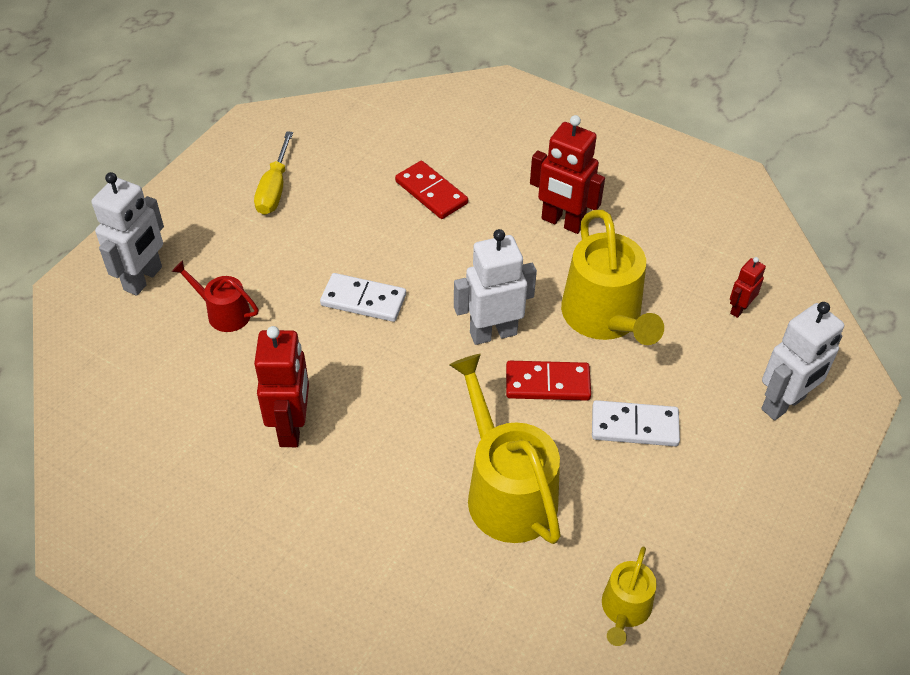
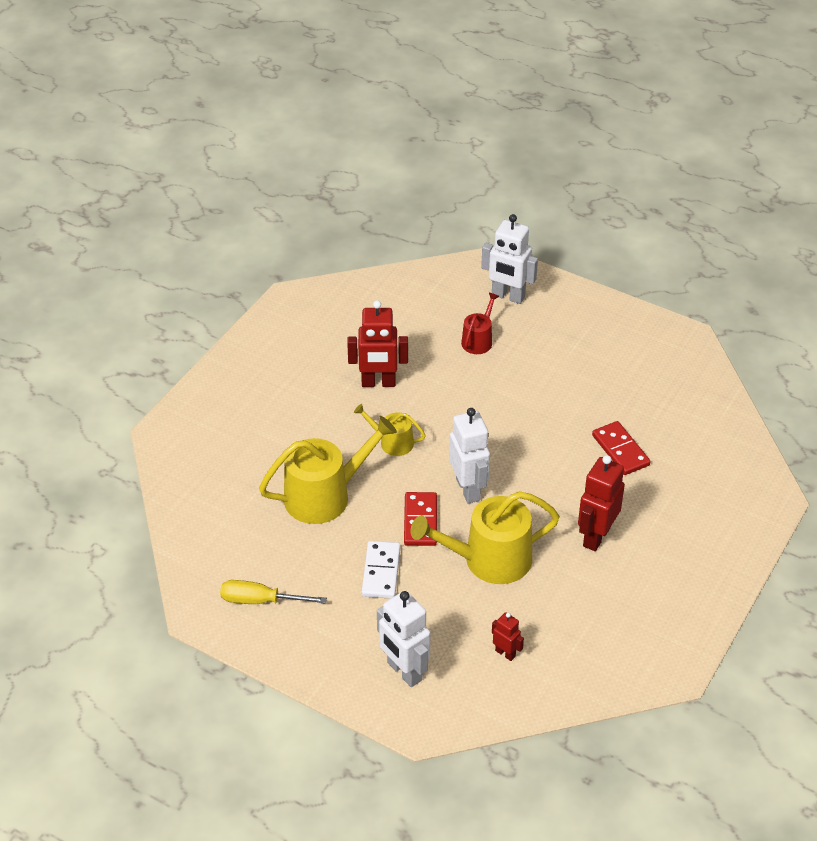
camera: 90 degrees right, 5 degrees down
(274, 189) = (610, 356): yellow screwdriver -> yellow screwdriver (260, 600)
(363, 300) = (497, 414): white domino -> none
(431, 192) = (620, 450): red domino -> red domino turned 75 degrees counterclockwise
(625, 609) = (230, 556): yellow watering can -> yellow watering can (392, 442)

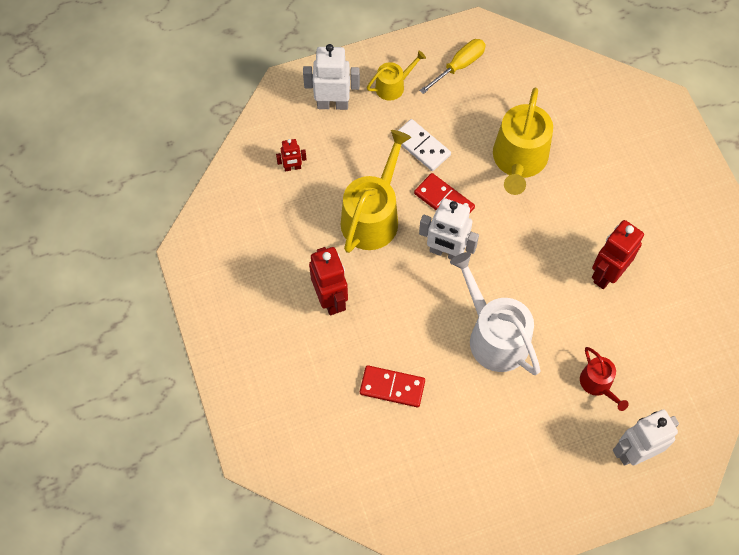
camera: 130 degrees right, 20 degrees up
(392, 442) = (535, 238): yellow watering can -> yellow watering can (393, 86)
(507, 417) = (494, 336): none -> white watering can

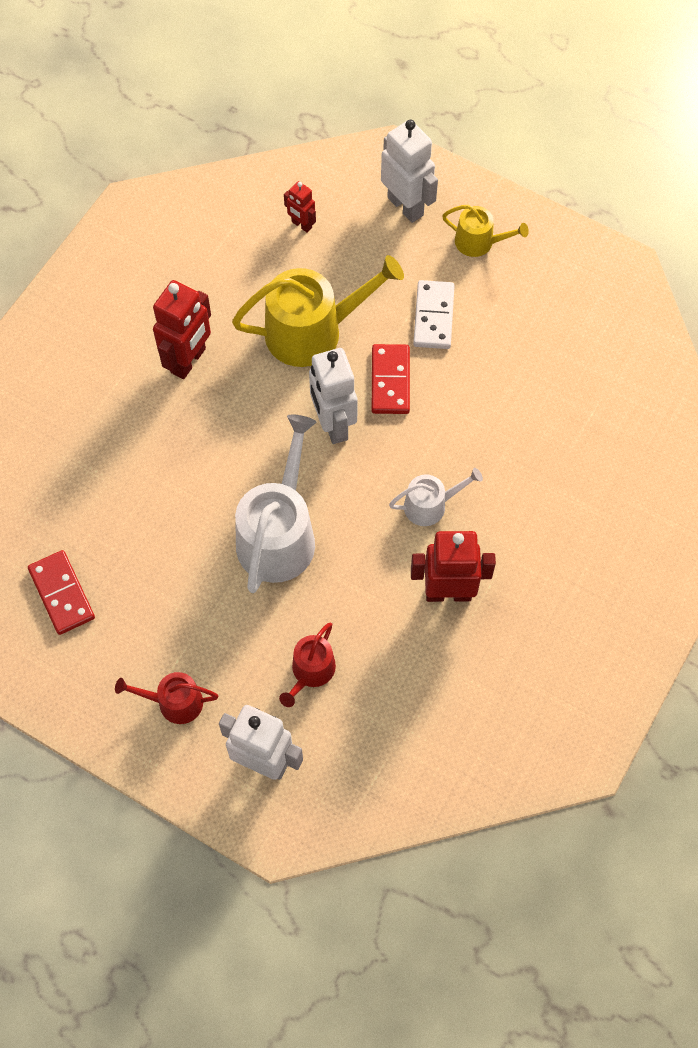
camera: 50 degrees right, 0 degrees up
(392, 387) = (141, 482): red domino -> red domino (62, 593)
(459, 66) = (563, 283): yellow screwdriver -> none
(519, 160) = (505, 416): yellow watering can -> none
(543, 241) = (430, 505): none -> white watering can
(558, 475) = (174, 702): none -> red watering can

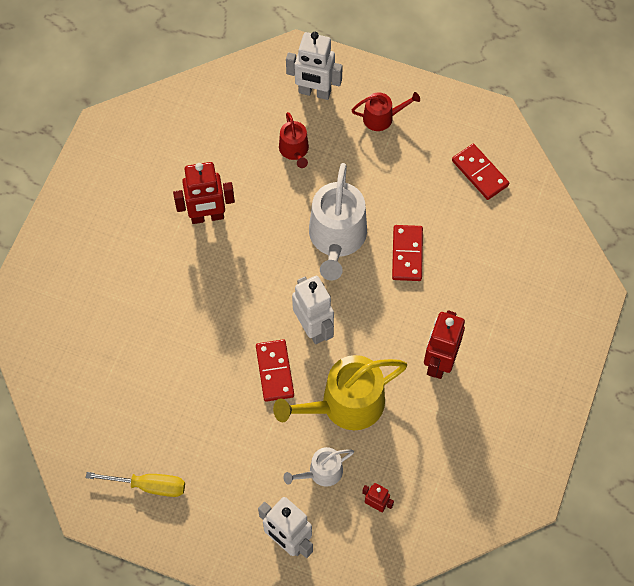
camera: 170 degrees right, 0 degrees up
(191, 498) = (407, 254): none -> red domino
(311, 671) = (294, 150): red watering can -> red watering can turned 150 degrees clockwise
(430, 505) = (229, 277): white watering can -> white watering can (321, 472)
(434, 317) = (248, 434): white domino -> none
(479, 242) = (218, 514): yellow watering can -> none
(554, 281) = (149, 485): none -> yellow screwdriver

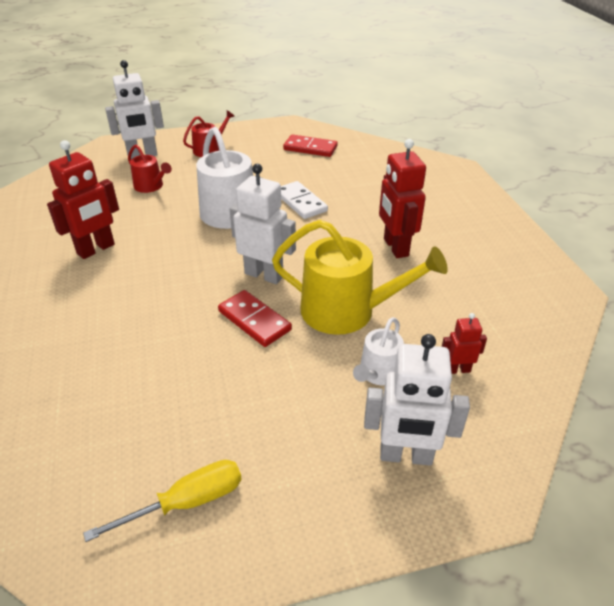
camera: 35 degrees left, 25 degrees down
(345, 404) = (346, 311): yellow watering can -> yellow watering can turned 105 degrees counterclockwise
(407, 254) = (301, 202): red domino -> white domino

